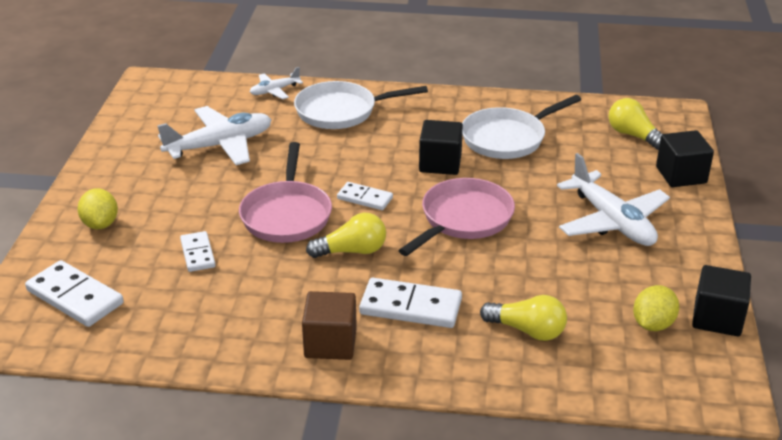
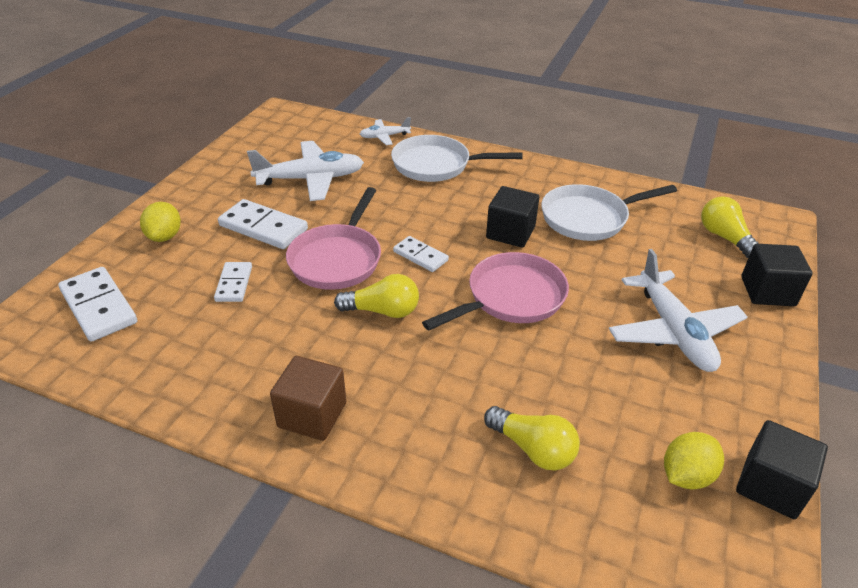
camera: 15 degrees right, 5 degrees up
(410, 307) = (415, 389): white domino -> white domino (263, 227)

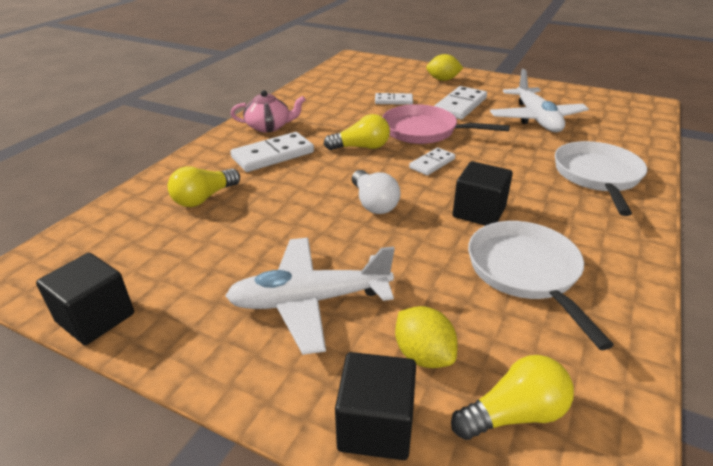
camera: 95 degrees right, 5 degrees down
(99, 306) = (373, 72): white domino -> white domino (273, 155)
(312, 415) = (269, 127): brown cube -> pink teapot
(382, 311) = (361, 147): yellow light bulb -> yellow light bulb turned 105 degrees counterclockwise
(384, 136) = (640, 150): white plane -> none
(511, 298) = (373, 203): pink pan -> white light bulb
(686, 475) = (138, 267): yellow lemon -> yellow lemon (423, 355)

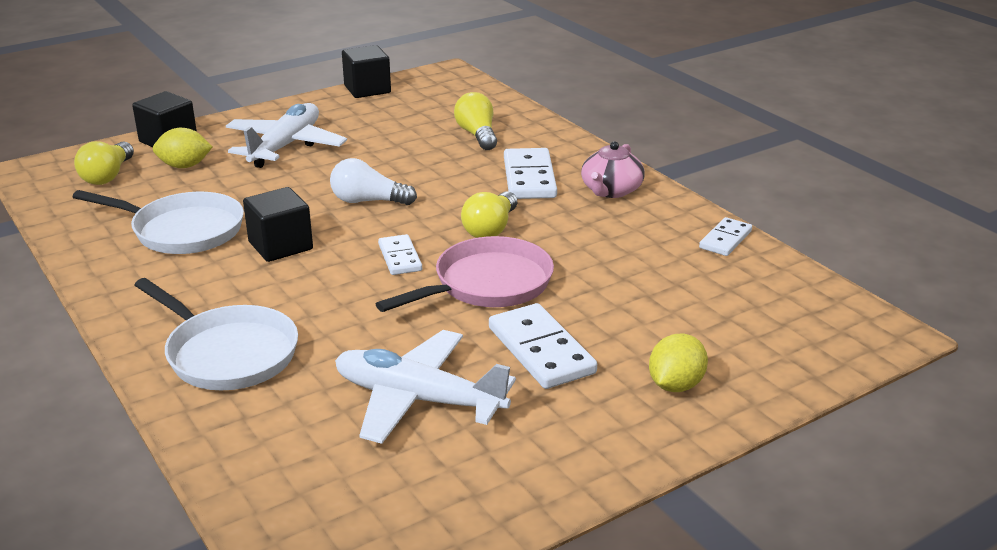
camera: 120 degrees right, 5 degrees down
(393, 101) = (617, 299): white domino -> white domino (725, 239)

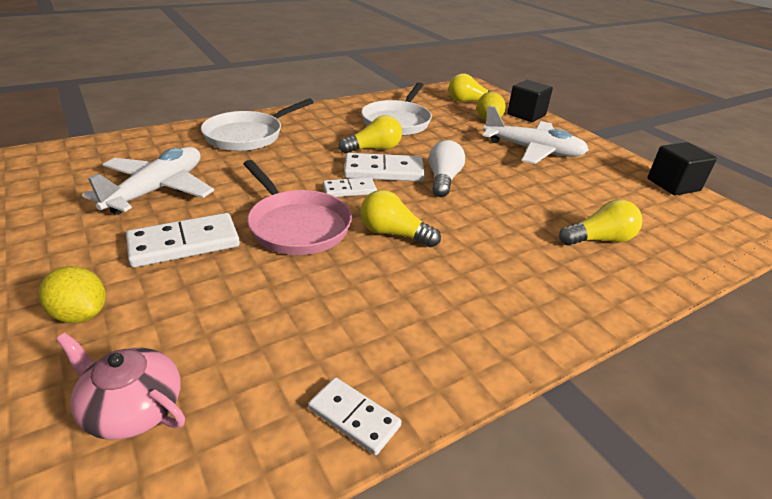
camera: 90 degrees right, 5 degrees up
(280, 246) = (374, 149): black cube -> yellow light bulb
(529, 178) = (505, 265): white domino -> white domino (383, 171)
(611, 190) = (485, 324): pink teapot -> pink teapot (132, 408)

